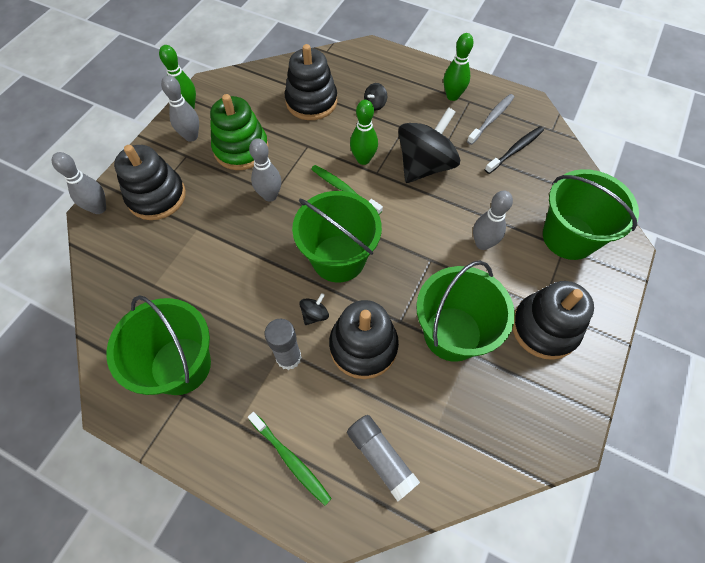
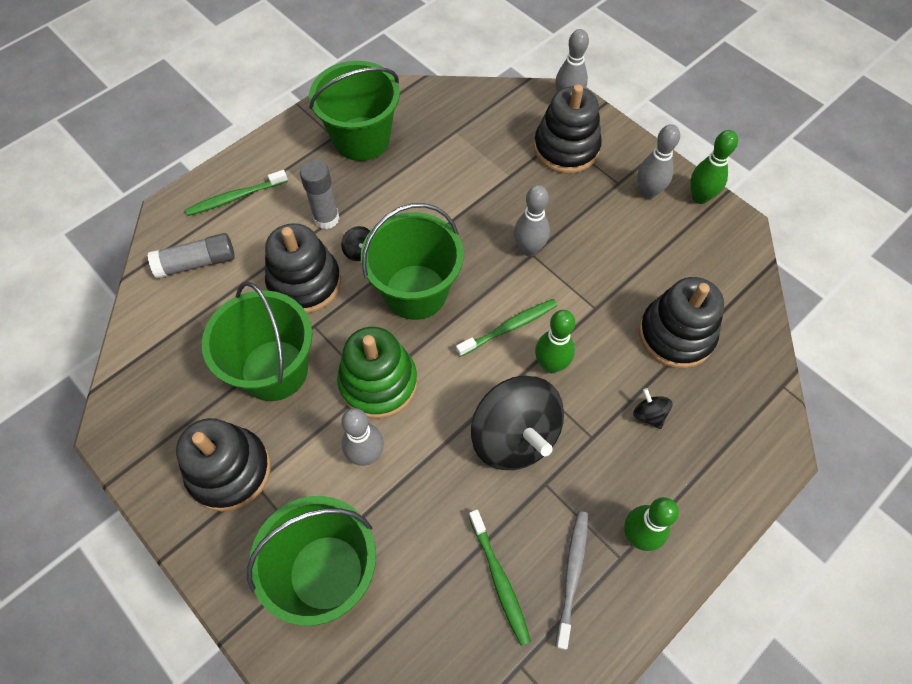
camera: 110 degrees right, 0 degrees up
(241, 149) = (611, 237): green stacking toy -> green stacking toy (378, 383)
(491, 119) = (572, 575): grey toothbrush -> grey toothbrush turned 135 degrees counterclockwise
(515, 150) = (499, 580): black toothbrush -> green toothbrush

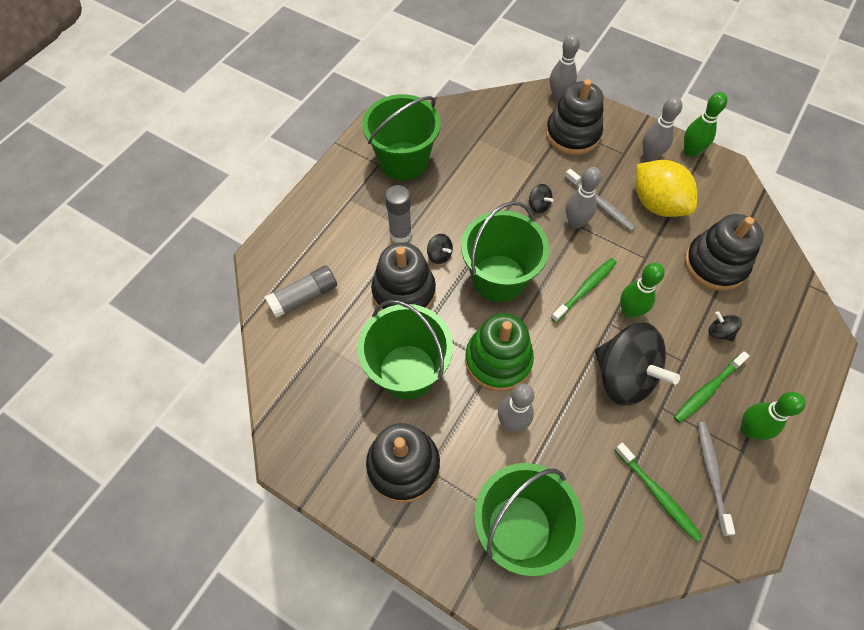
camera: 15 degrees left, 0 degrees up
(235, 197) = (315, 233): green toothbrush -> green toothbrush (707, 390)
(494, 221) = (538, 205): none -> black spinning top
(566, 235) = (600, 204): none -> grey toothbrush
(634, 249) = (657, 204): none -> yellow lemon

